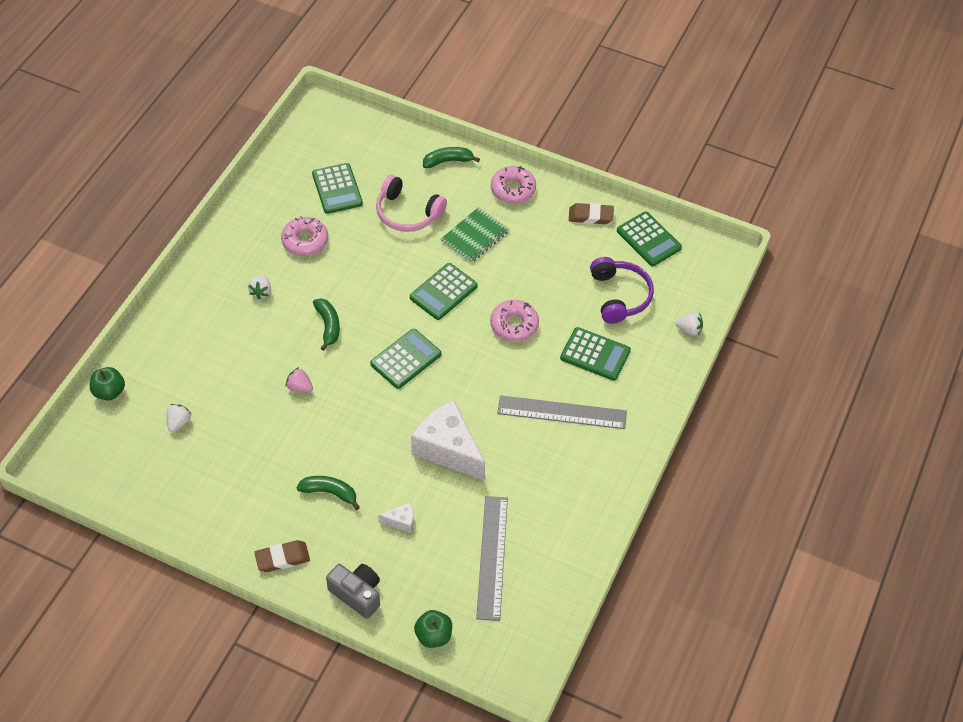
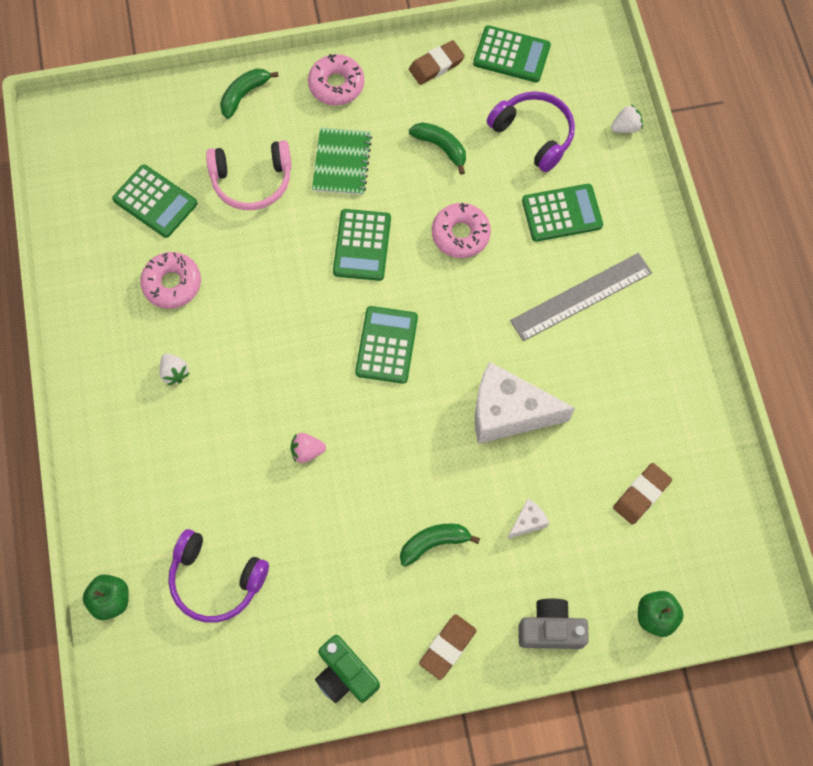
camera: 35 degrees left, 15 degrees up
(179, 422) = (216, 580): white strawberry -> purple headphones
(206, 529) = (345, 675): none -> green camera
(328, 326) = (278, 363): green banana -> green banana (441, 147)
(492, 557) = (641, 495): grey ruler -> brown eraser

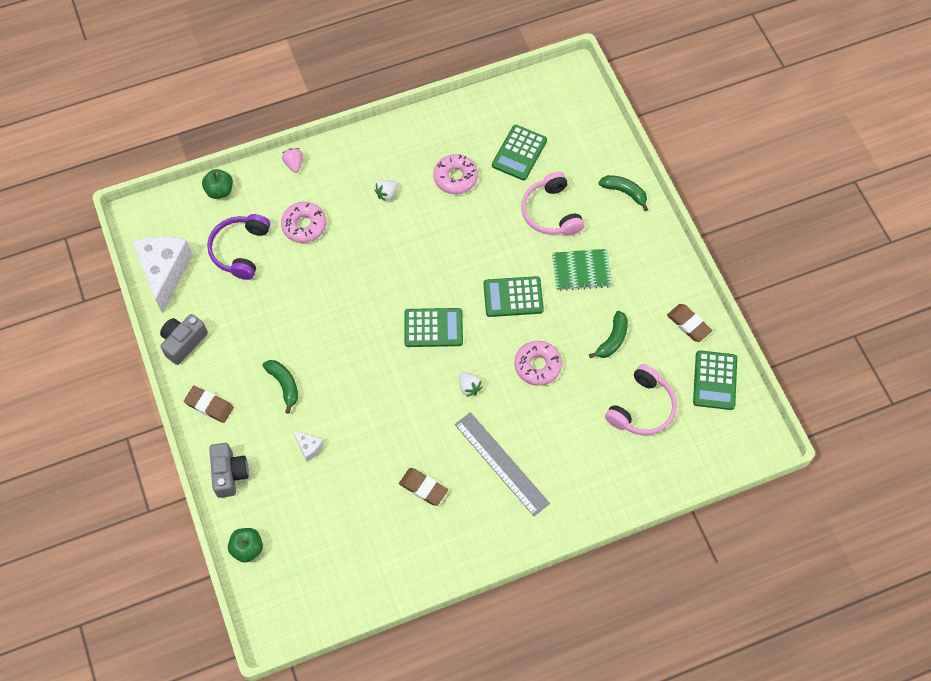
camera: 80 degrees right, 5 degrees down
(307, 451) = (341, 289): pink strawberry -> pink strawberry (294, 164)
(336, 85) = (650, 254): pink donut -> pink donut (304, 225)
(345, 675) = (183, 342): green camera -> grey camera
(508, 413) = (393, 421): white cheese -> white cheese (165, 272)
(534, 134) = (642, 408): purple headphones -> pink headphones
(562, 213) = (573, 439): green calculator -> none
(625, 127) = (667, 480): white strawberry -> white strawberry (469, 387)
(641, 495) = (341, 528): brown eraser -> brown eraser (423, 488)

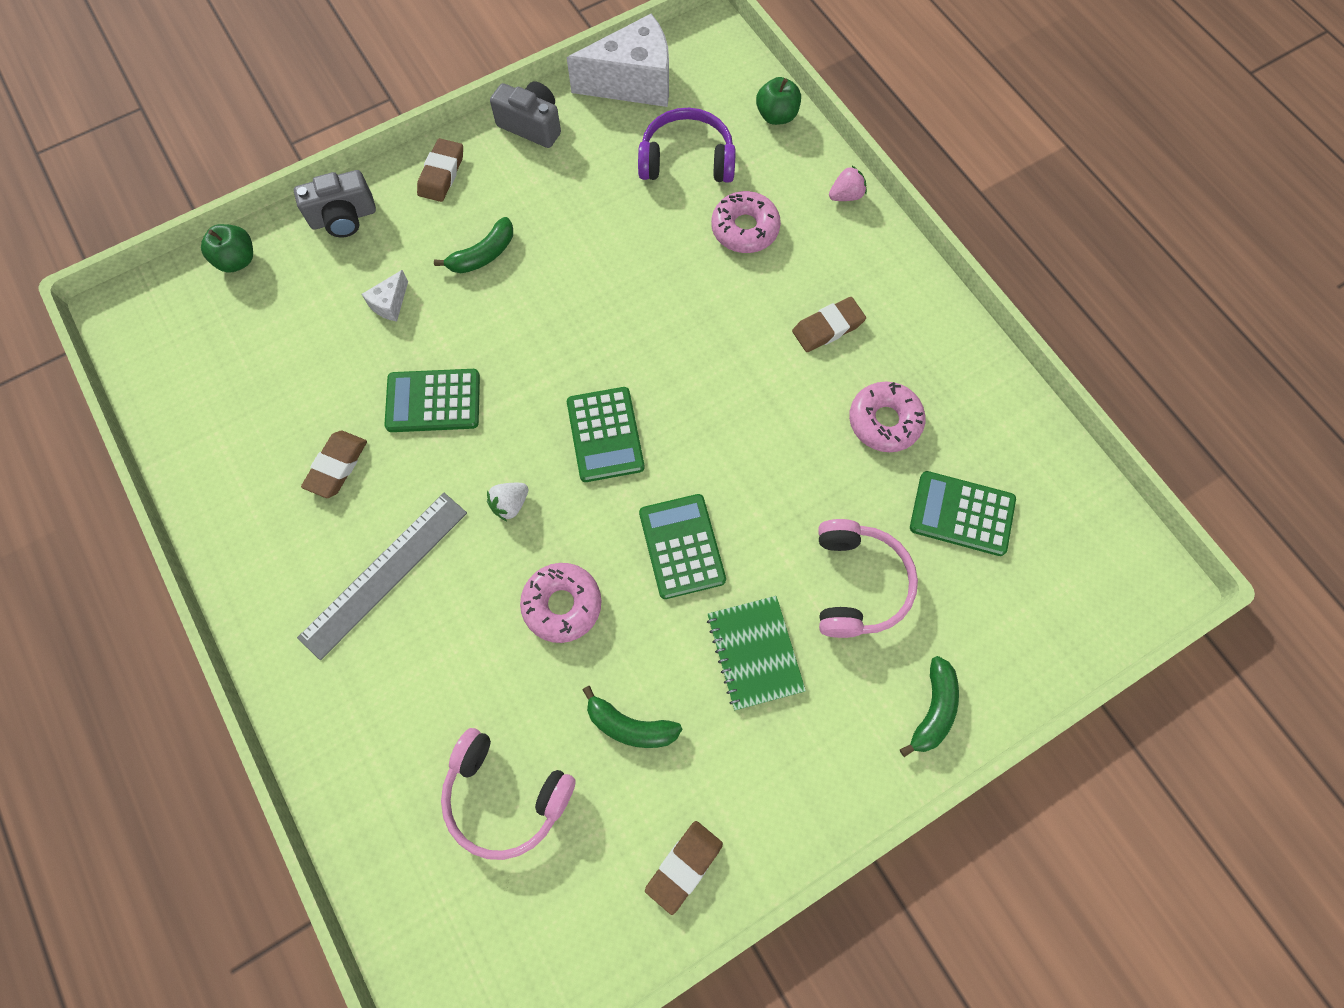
camera: 80 degrees right, 5 degrees up
(387, 194) = (828, 327): white strawberry -> brown eraser
(551, 212) = (858, 584): pink headphones -> pink headphones turned 120 degrees clockwise
(715, 380) = (576, 931): green calculator -> green calculator (433, 401)

